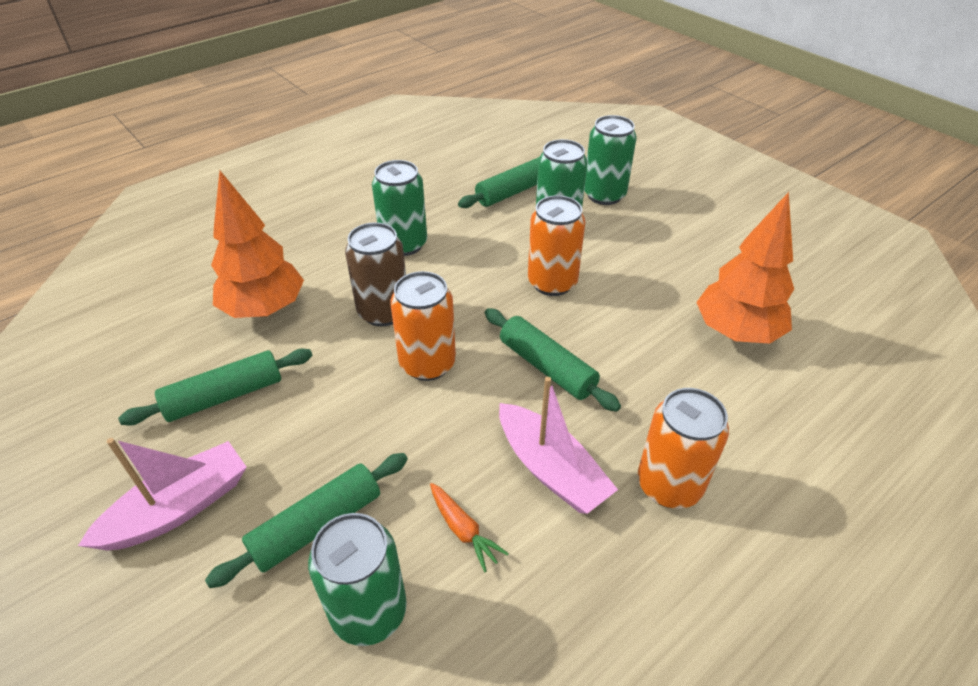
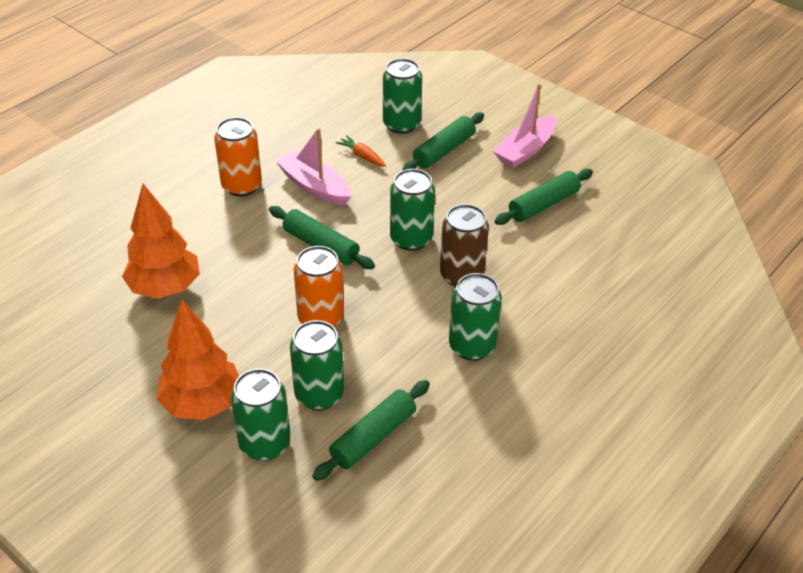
camera: 170 degrees right, 0 degrees up
(264, 309) = (560, 267): orange tree -> orange tree (202, 403)
(427, 364) = (411, 239): orange can -> green can

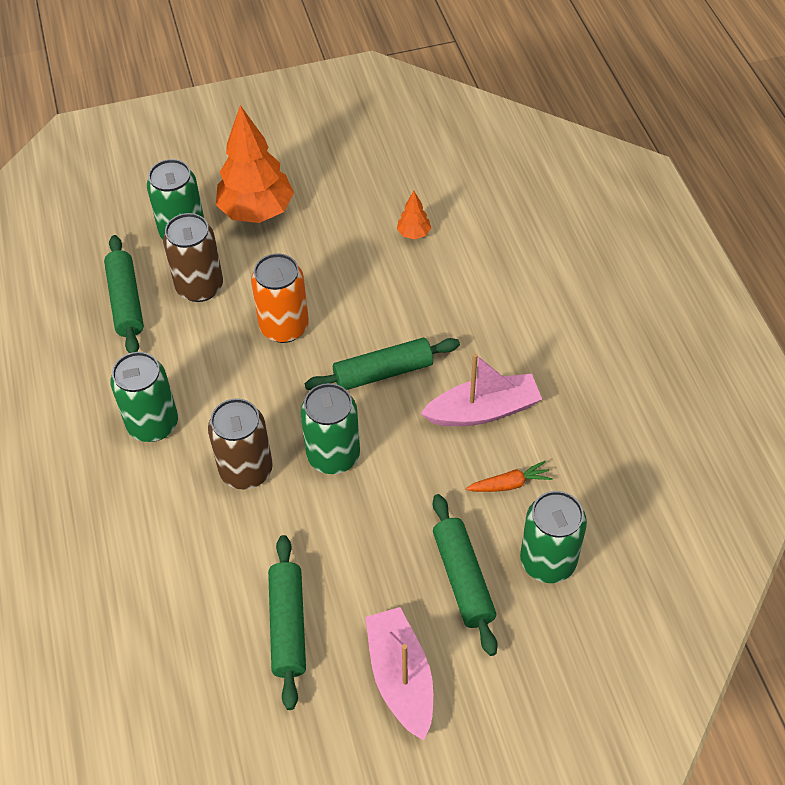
camera: 125 degrees right, 10 degrees up
(165, 288) = (414, 233): orange tree -> orange tree, size x0.44
(241, 186) = (529, 347): orange can -> none
(319, 394) = (199, 287): green can -> brown can

